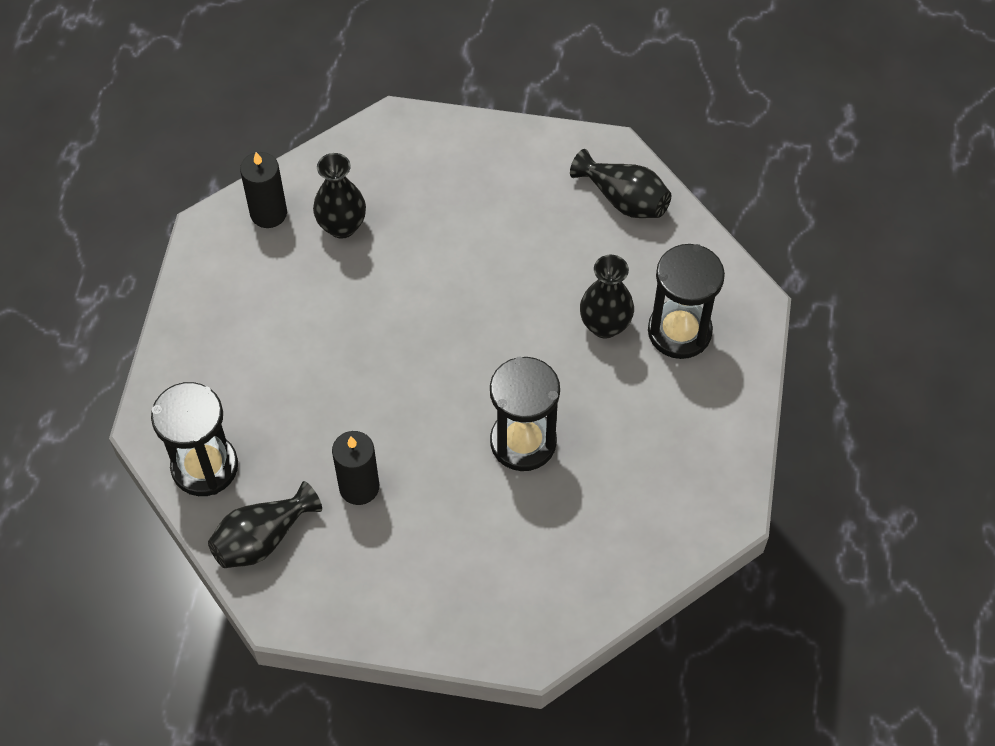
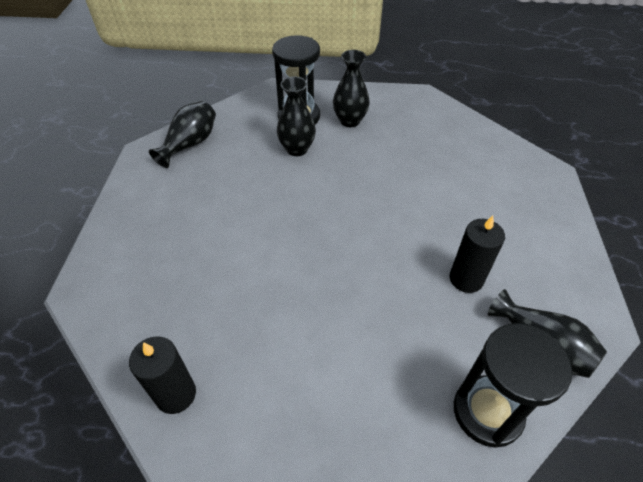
camera: 95 degrees left, 10 degrees down
(342, 226) = (199, 322): black vase -> black vase (350, 121)
(523, 442) = (398, 184): black hourglass -> none

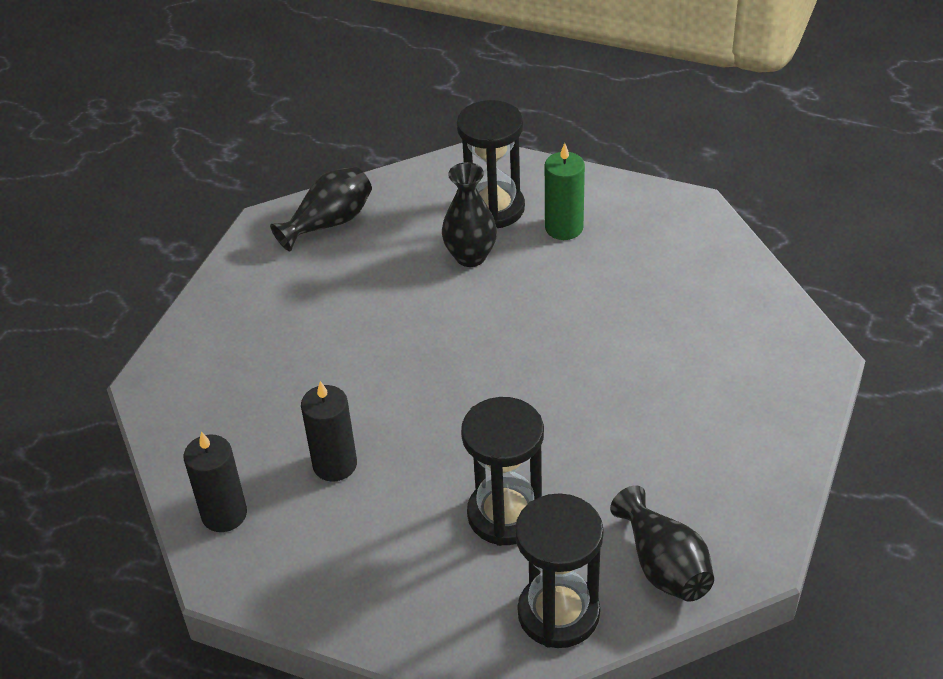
camera: 20 degrees right, 5 degrees down
(350, 121) = (564, 228): black vase -> green candle
(406, 334) = (505, 514): none -> black hourglass
(466, 279) = (614, 470): black candle -> black candle (335, 464)

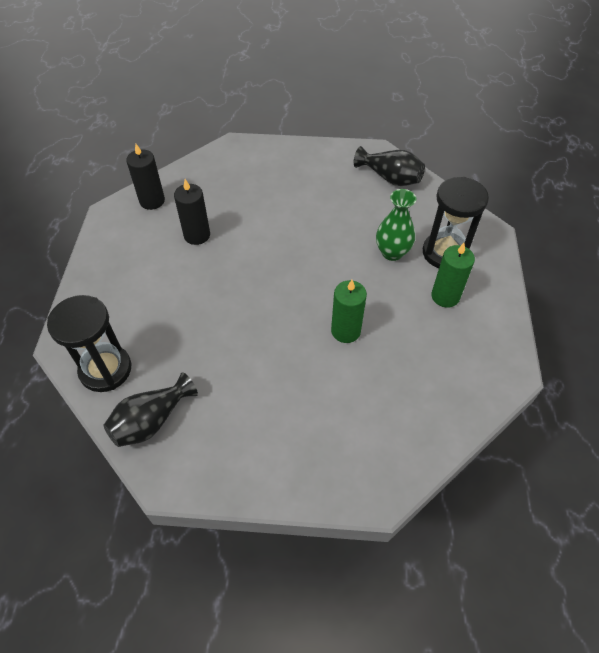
camera: 70 degrees right, 10 degrees up
(470, 256) = (392, 252): black vase -> green vase
(505, 514) = (177, 324): black hourglass -> none
(583, 333) = (345, 331): none -> green candle

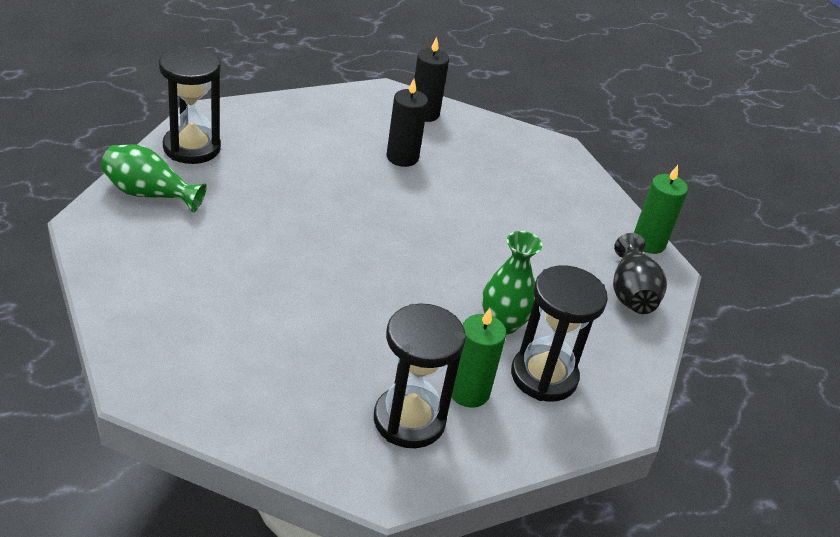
camera: 55 degrees right, 15 degrees down
(151, 421) = (149, 194): black vase -> green vase
(345, 331) = (350, 309): green candle -> green candle (648, 243)
(459, 338) = (409, 420): none -> black hourglass

